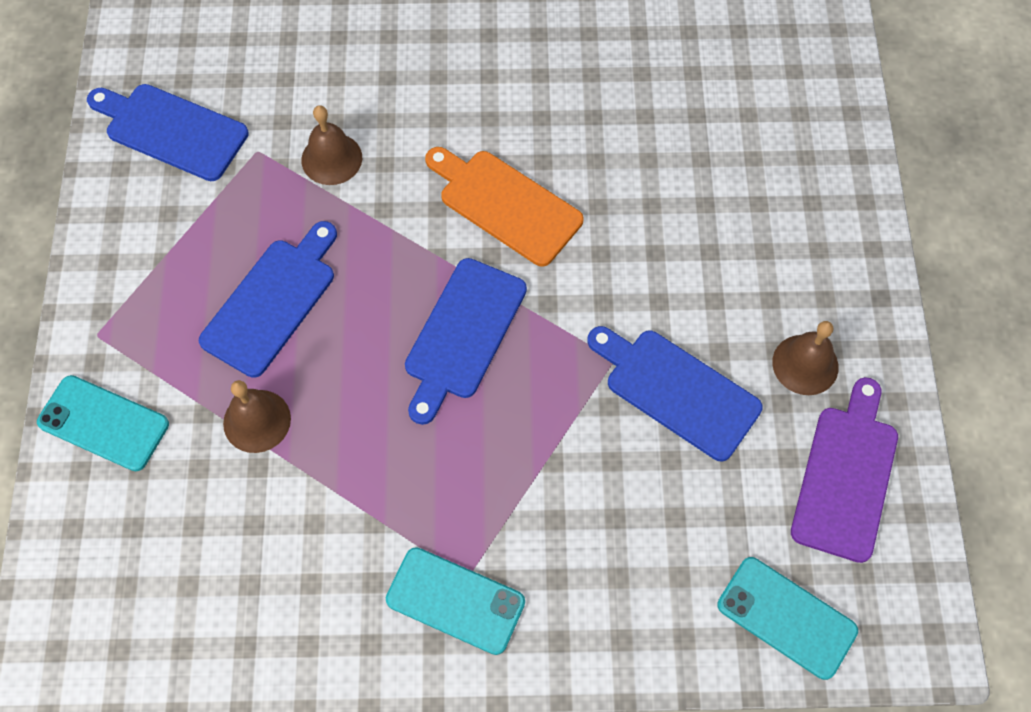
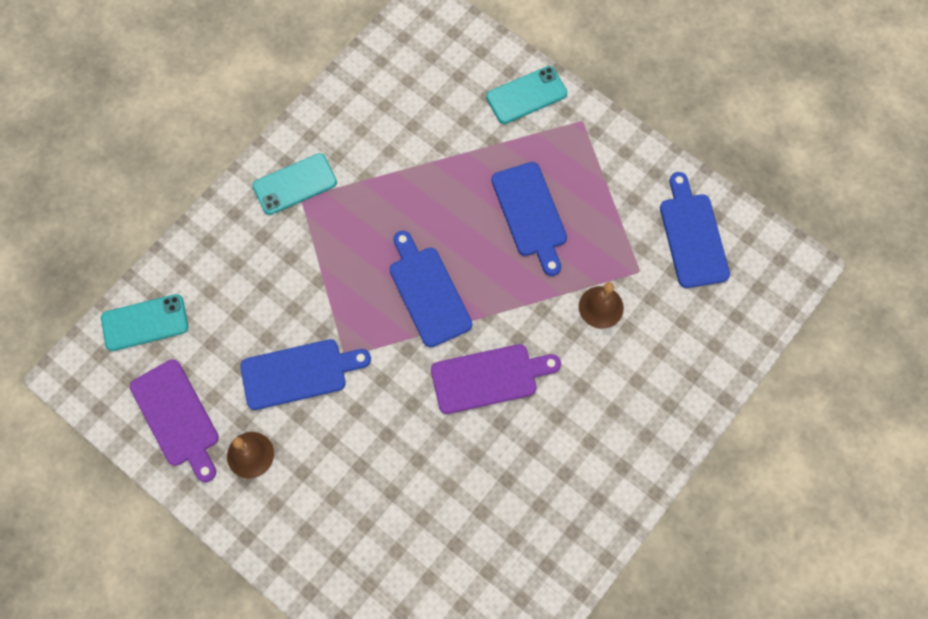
camera: 130 degrees right, 5 degrees up
(171, 130) = (692, 236): blue cutting board -> blue cutting board turned 75 degrees counterclockwise
(257, 421) = (466, 162): brown bell -> none
(505, 205) = (489, 377): orange cutting board -> purple cutting board

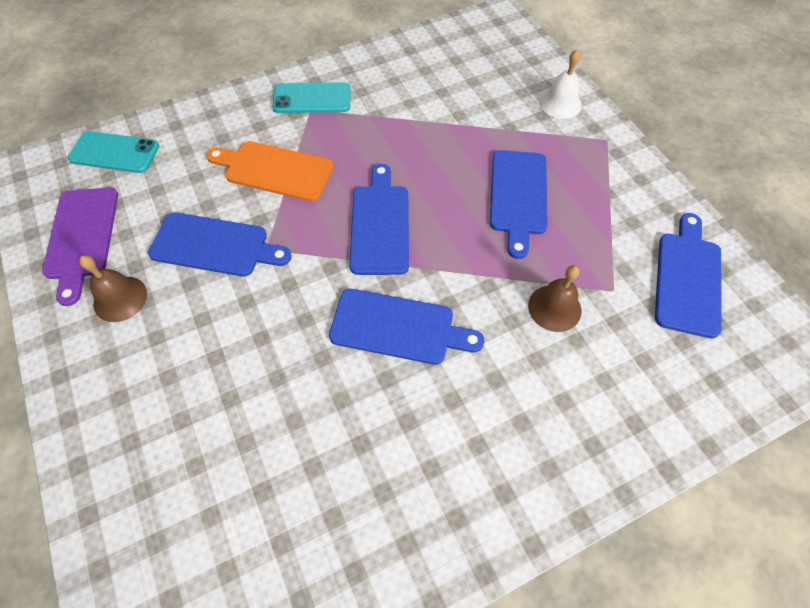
camera: 25 degrees right, 10 degrees down
(306, 278) = (274, 170): none -> orange cutting board
(489, 377) = (398, 327): purple cutting board -> blue cutting board
(526, 95) = (560, 103): turquoise phone -> white bell

